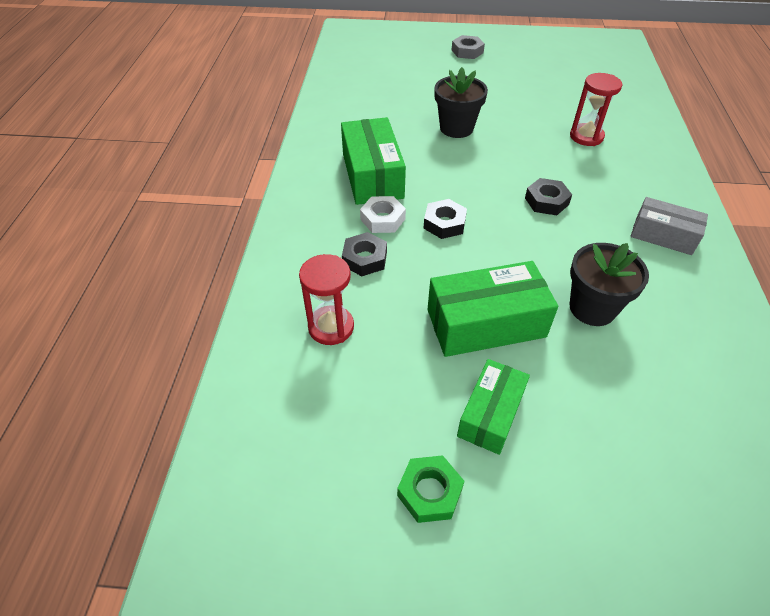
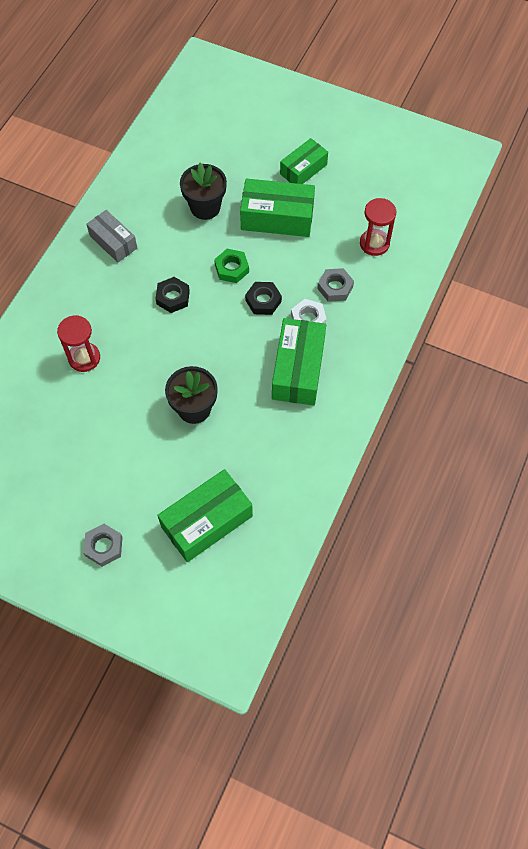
camera: 160 degrees left, 15 degrees up
(364, 259) = (335, 287): black nut -> grey nut
(399, 75) = (206, 521): none -> green box
(429, 492) = (351, 146): green nut -> green nut (232, 268)

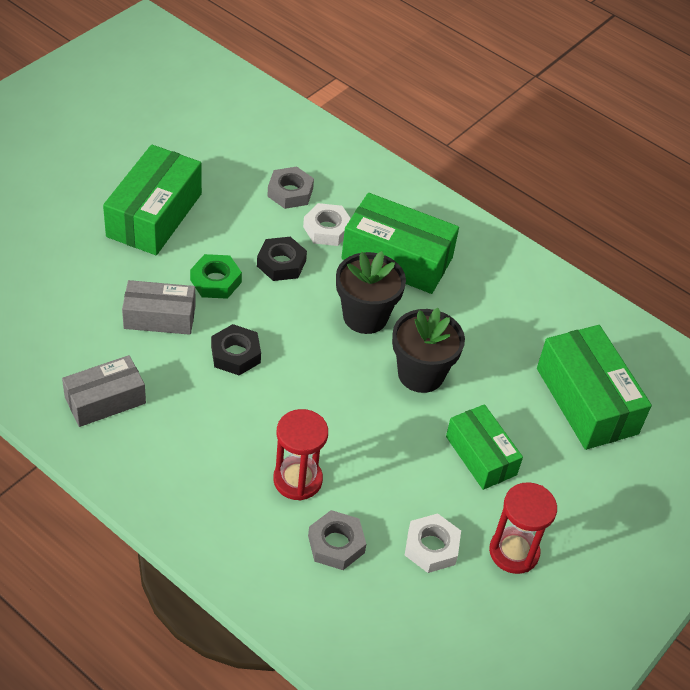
camera: 80 degrees left, 15 degrees down
(54, 445) = (431, 547): none -> white nut
(104, 546) = (601, 519): grey nut -> grey nut (336, 544)
(188, 248) = (159, 317): none -> grey box
(205, 207) = (97, 282): black flower pot -> black flower pot (365, 316)
(303, 169) = (88, 169): green box -> green box (480, 456)
(374, 243) = (240, 140): red hourglass -> red hourglass (514, 552)

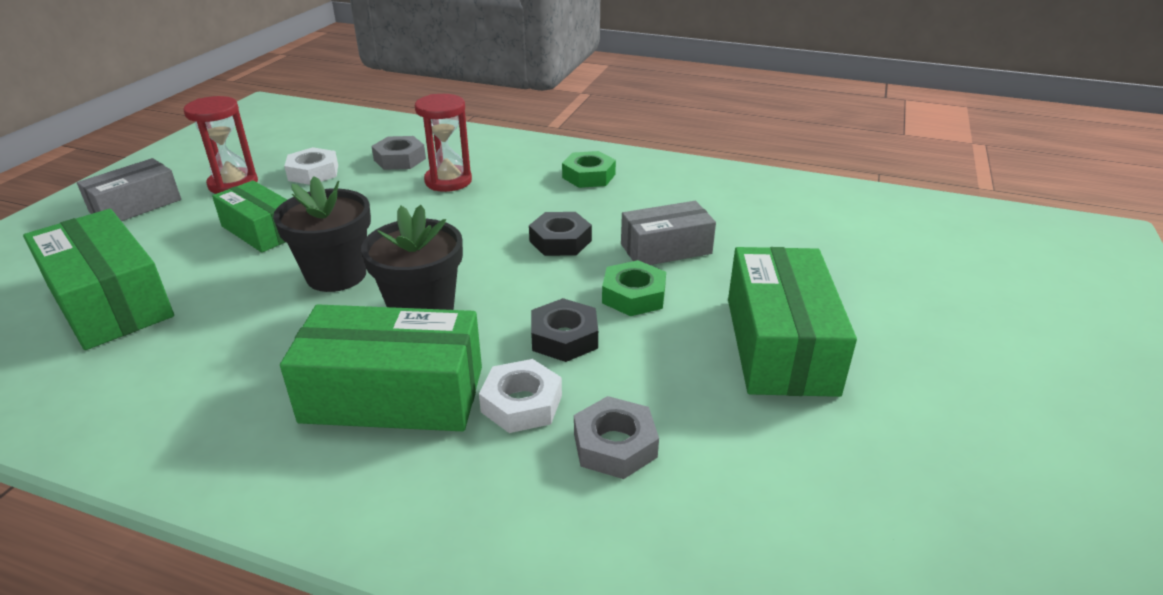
camera: 165 degrees right, 15 degrees down
(105, 400) = (656, 186): grey box -> grey box (136, 206)
(157, 440) = (589, 176): none -> green nut

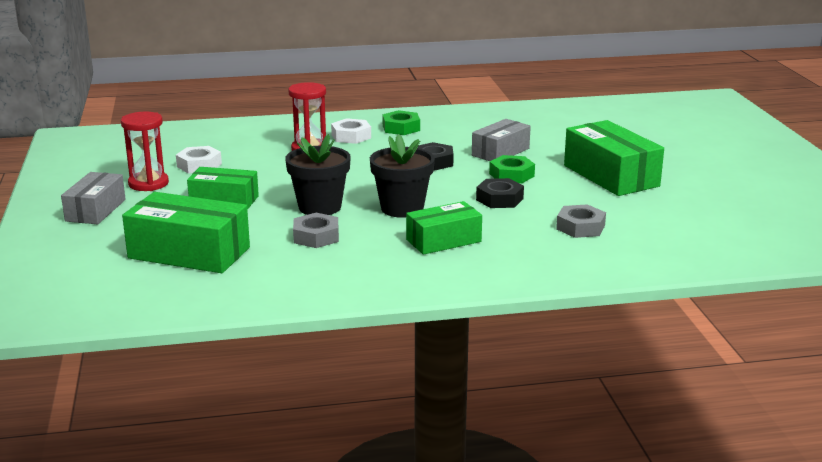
camera: 30 degrees left, 10 degrees down
(393, 395) = (443, 241): green box -> green box, size x0.64
(399, 159) = (251, 145): grey nut -> grey nut (316, 236)
(521, 403) = (515, 226): white nut -> white nut (351, 136)

